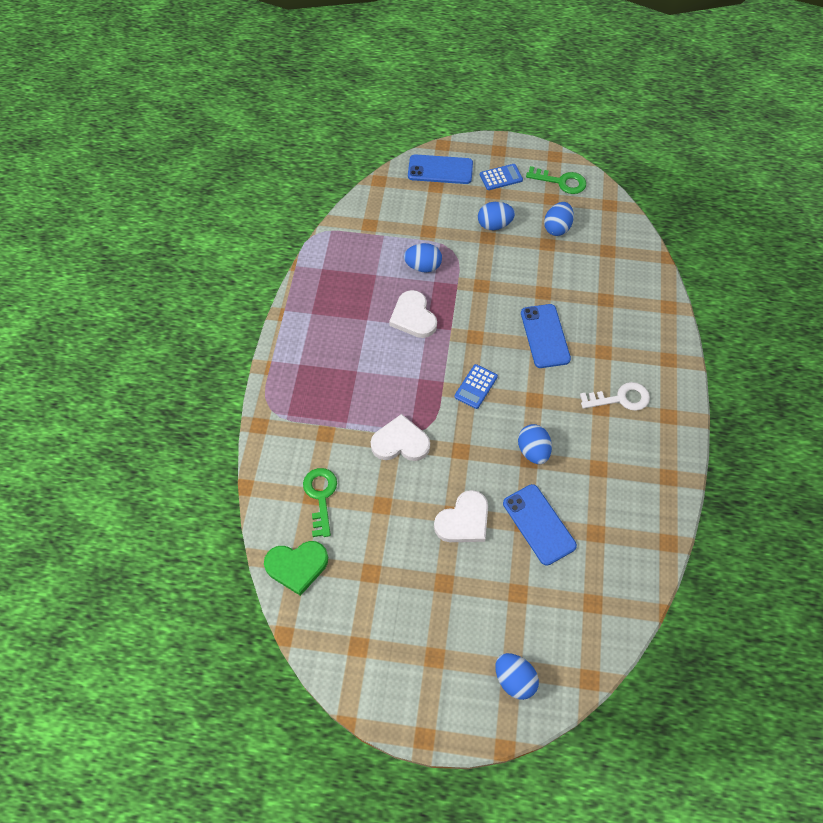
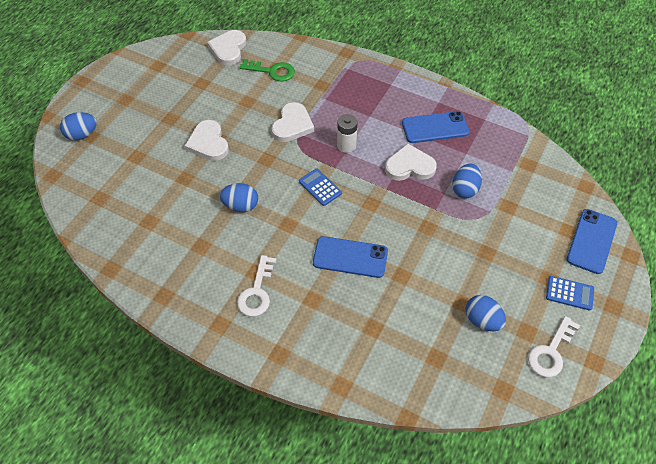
camera: 110 degrees right, 5 degrees down
(297, 566) = (228, 49): green heart -> white heart
(409, 380) = (346, 145): none -> white battery
(494, 225) = (502, 264): blue egg -> none
(501, 177) = (569, 293): blue calculator -> blue calculator turned 75 degrees counterclockwise
(539, 524) = (178, 187): blue phone -> blue phone (435, 127)
(561, 182) = (551, 352): green key -> white key

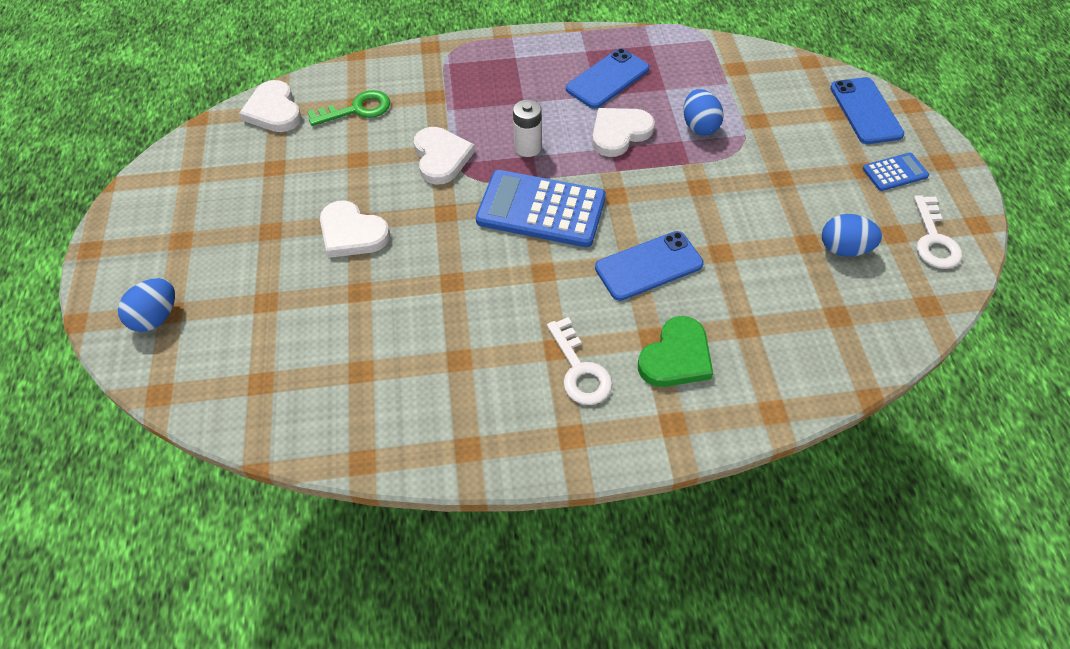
camera: 35 degrees left, 0 degrees up
(240, 206) = (465, 283): blue egg -> none
(316, 319) = (676, 357): none -> green heart
(320, 187) = (541, 209): blue calculator -> blue calculator, size x2.03

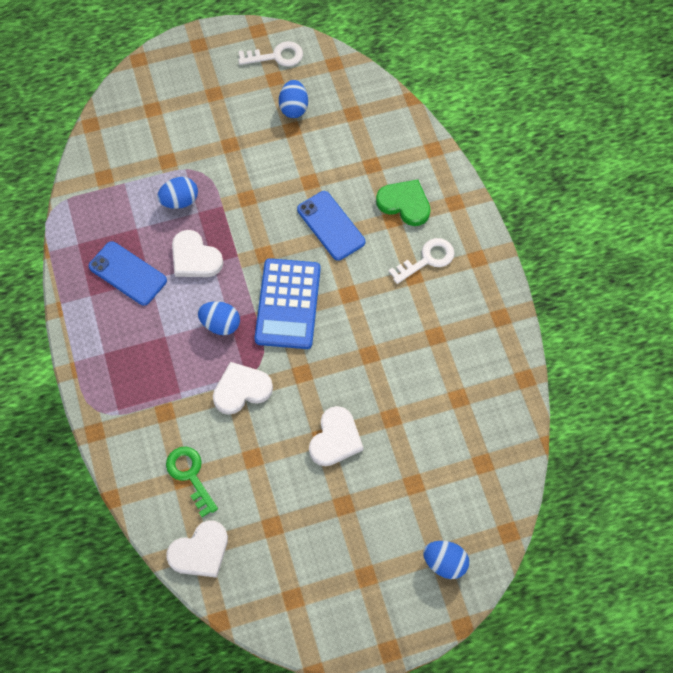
camera: 100 degrees left, 10 degrees up
(527, 147) = (220, 324): white battery -> blue egg
(865, 111) = (148, 89): blue phone -> none
(895, 172) = (214, 74): blue calculator -> none

